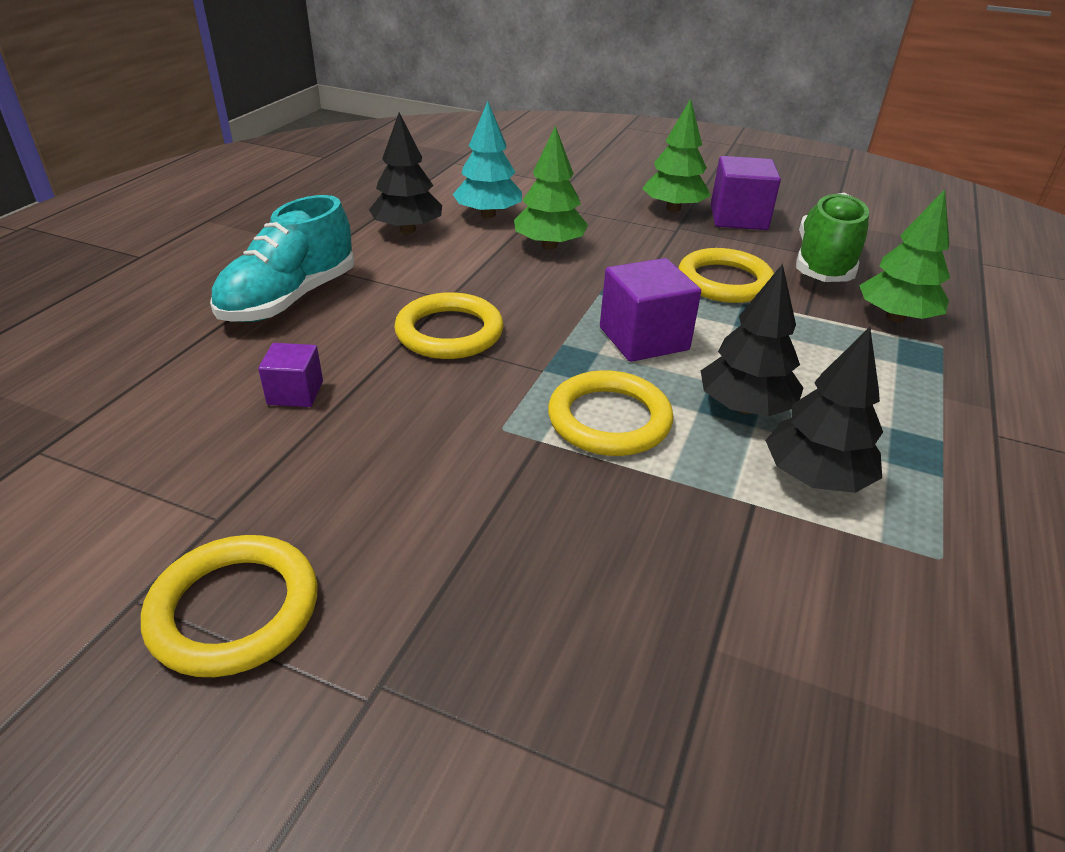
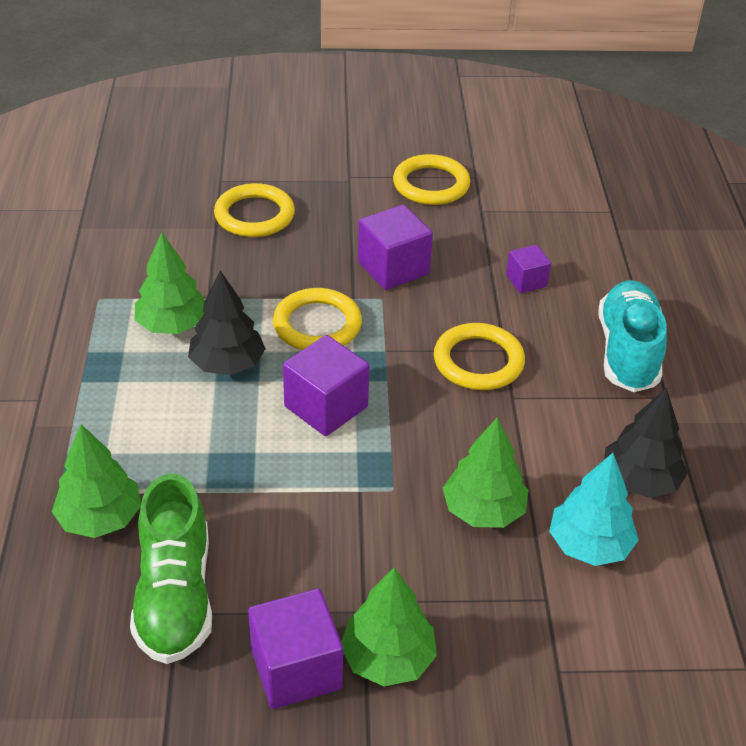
camera: 155 degrees right, 5 degrees up
(450, 464) = (393, 268): none -> purple cube
(724, 282) = (279, 515): yellow ring -> yellow ring (254, 215)
(815, 477) = (172, 325): black tree -> green tree

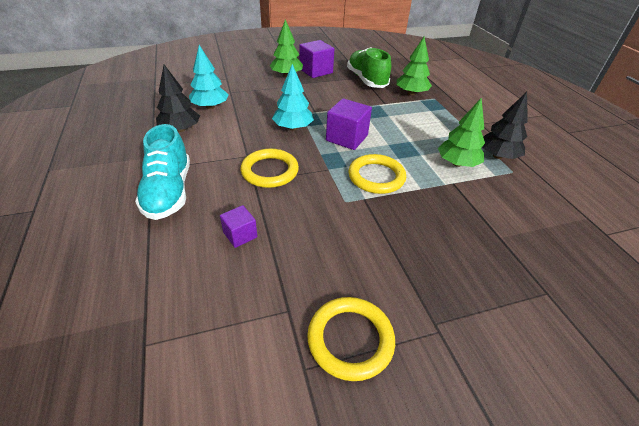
camera: 165 degrees right, 0 degrees up
(227, 364) = (410, 149): black tree -> black tree (497, 156)
(254, 215) = (483, 256): yellow ring -> none
(393, 268) = (347, 227): purple cube -> none
(419, 449) = (293, 128): none -> turquoise tree
(483, 510) = (258, 111): green tree -> none

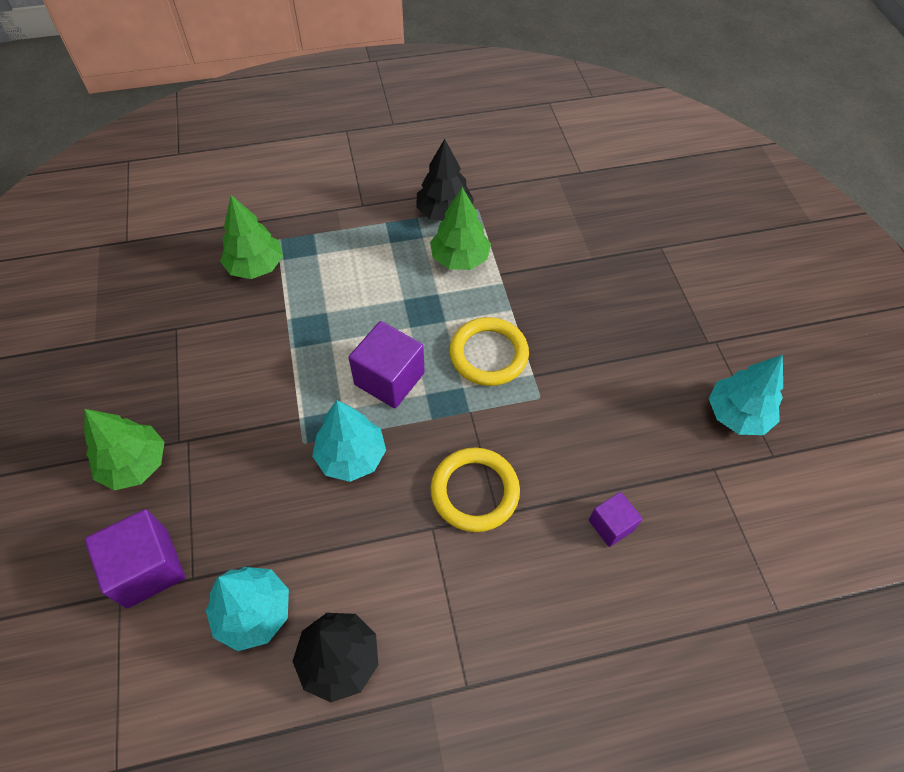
camera: 85 degrees left, 15 degrees up
(169, 192) = (527, 641): turquoise shoe -> none
(316, 71) = (127, 407): purple cube -> purple cube (147, 568)
(350, 339) = (737, 414): yellow ring -> turquoise tree
(366, 80) = (190, 323): green shoe -> none

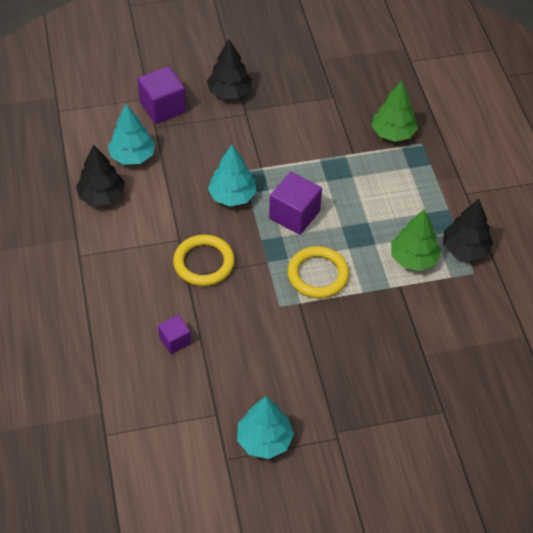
camera: 90 degrees right, 5 degrees down
(135, 464) = (229, 92): green tree -> black tree

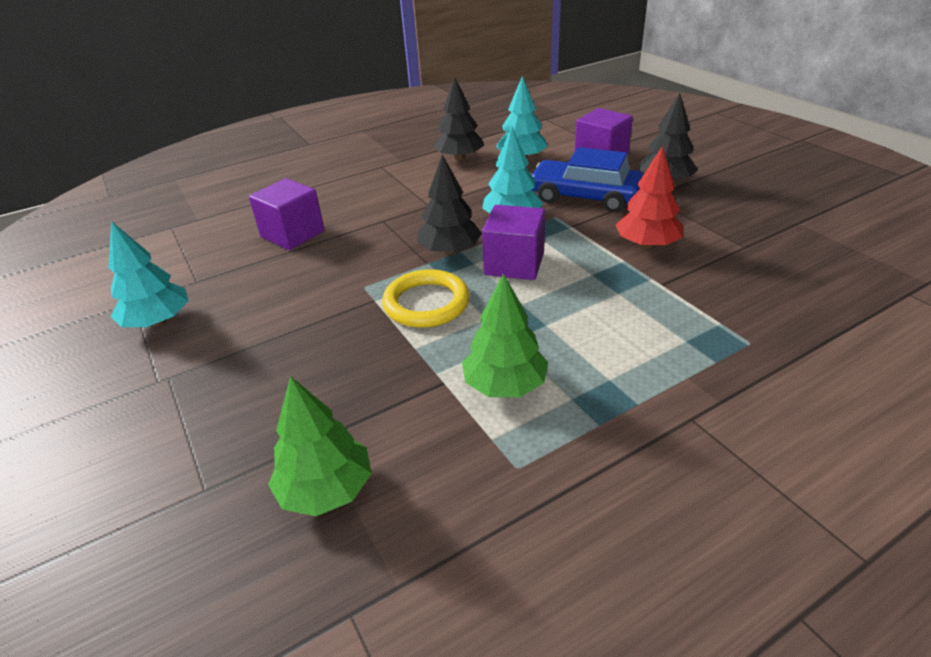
camera: 75 degrees right, 15 degrees down
(175, 340) = (292, 234): purple cube -> purple cube, size x1.72
(204, 263) = (405, 225): yellow ring -> none
(224, 144) = (585, 197): none -> blue car
(307, 140) = (647, 245): none -> red tree
(393, 133) = (738, 309): green tree -> green tree (326, 489)
(465, 248) = (564, 444): black tree -> black tree (450, 251)

